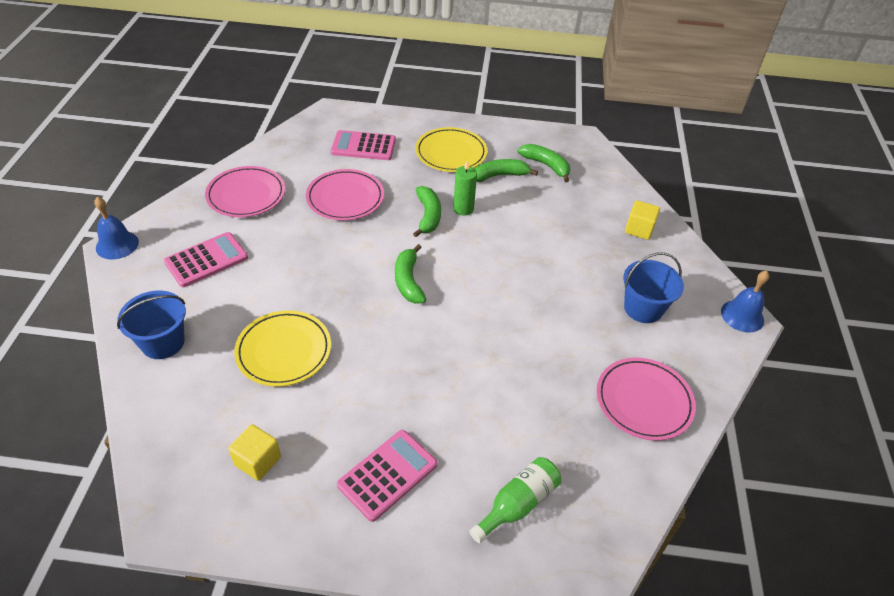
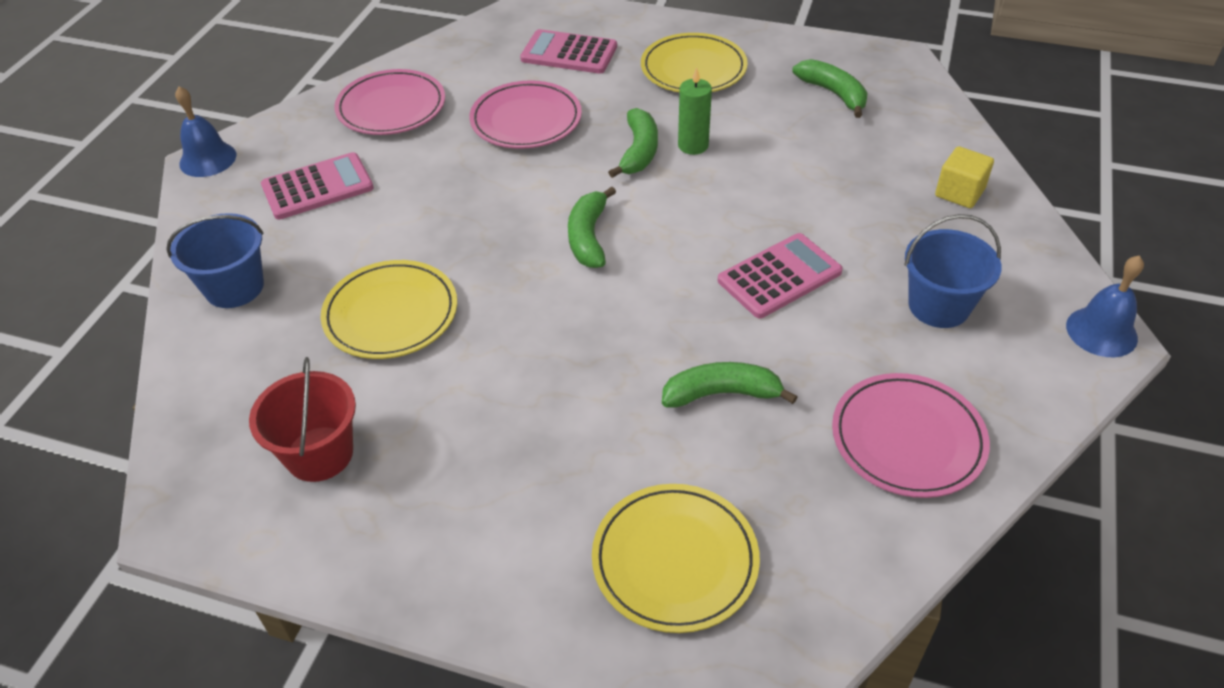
camera: 15 degrees right, 0 degrees up
(257, 461) = (319, 454): yellow cube -> red bucket
(387, 475) = (493, 495): pink calculator -> pink calculator (779, 276)
(499, 175) = (758, 103): green banana -> green banana (722, 393)
(518, 504) = (675, 560): green bottle -> yellow plate

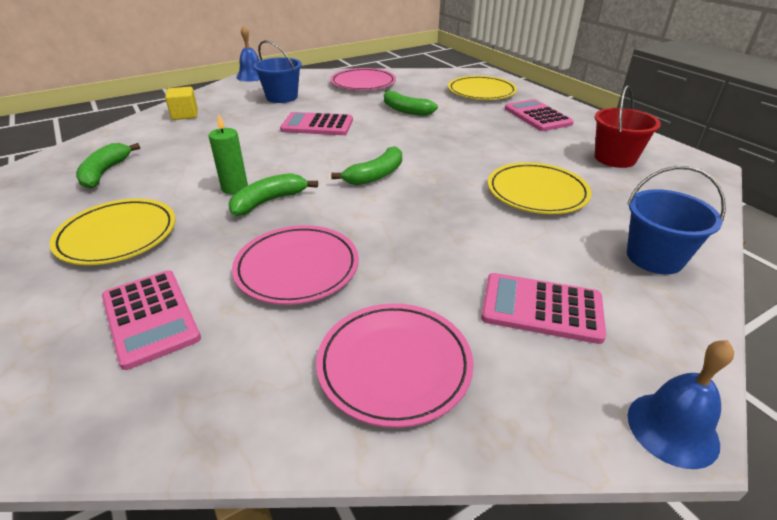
camera: 140 degrees left, 10 degrees down
(502, 521) = (537, 116): none -> pink calculator

